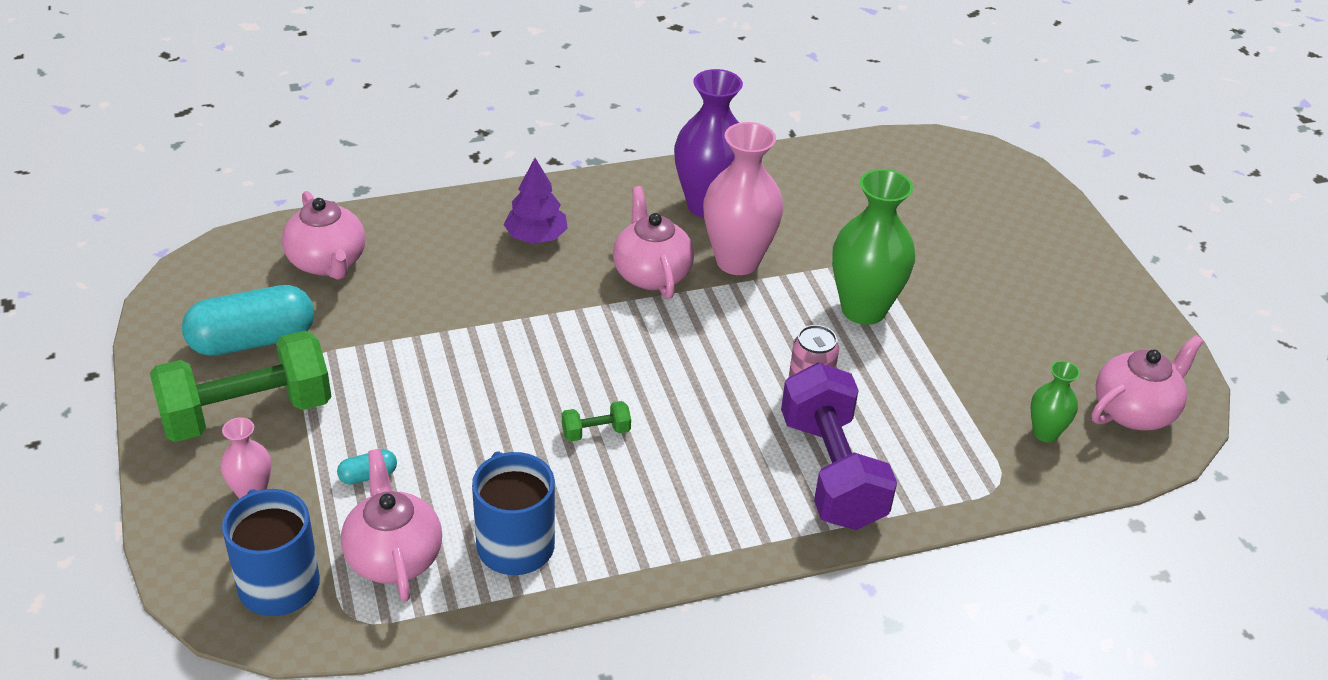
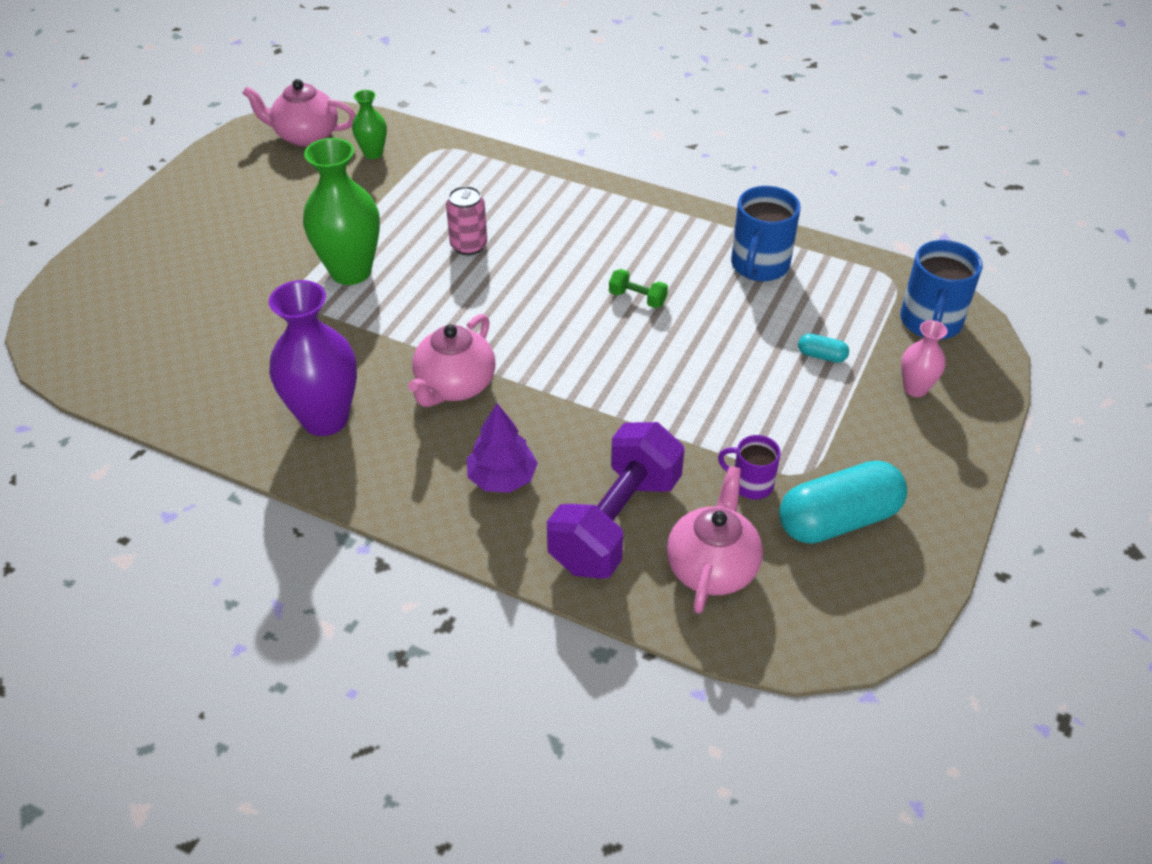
camera: 135 degrees left, 5 degrees up
(247, 413) = (883, 453): green dumbbell -> none
(252, 341) = (838, 520): turquoise capsule -> turquoise capsule turned 45 degrees counterclockwise
(344, 329) = (750, 484): none -> purple mug
(393, 556) = (842, 299): pink teapot -> none
(737, 261) = (377, 357): pink vase -> none
(831, 472) = (523, 201): purple dumbbell -> purple dumbbell (615, 522)

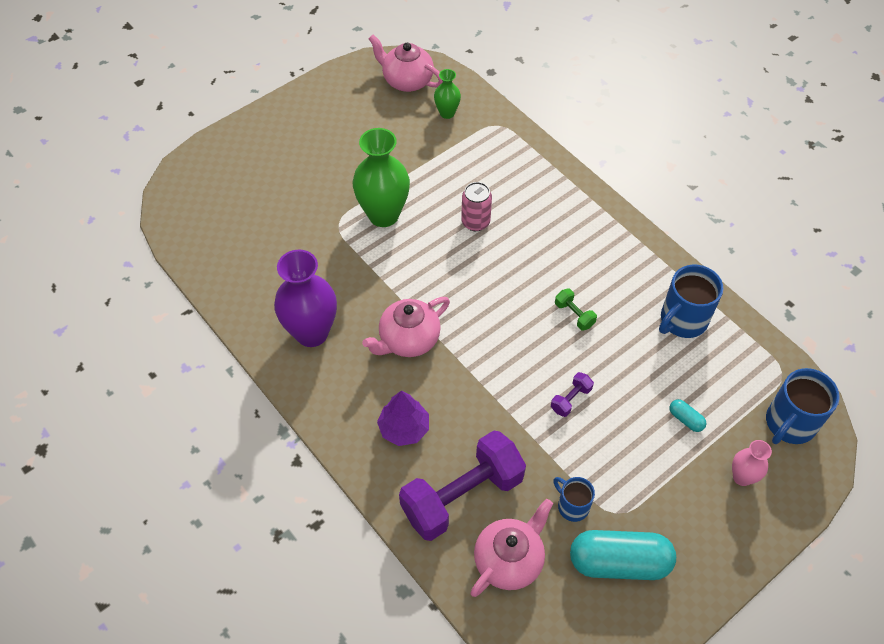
camera: 25 degrees right, 10 degrees up
(683, 380) = (570, 399): none -> purple dumbbell
(750, 484) = (572, 506): purple mug -> blue mug

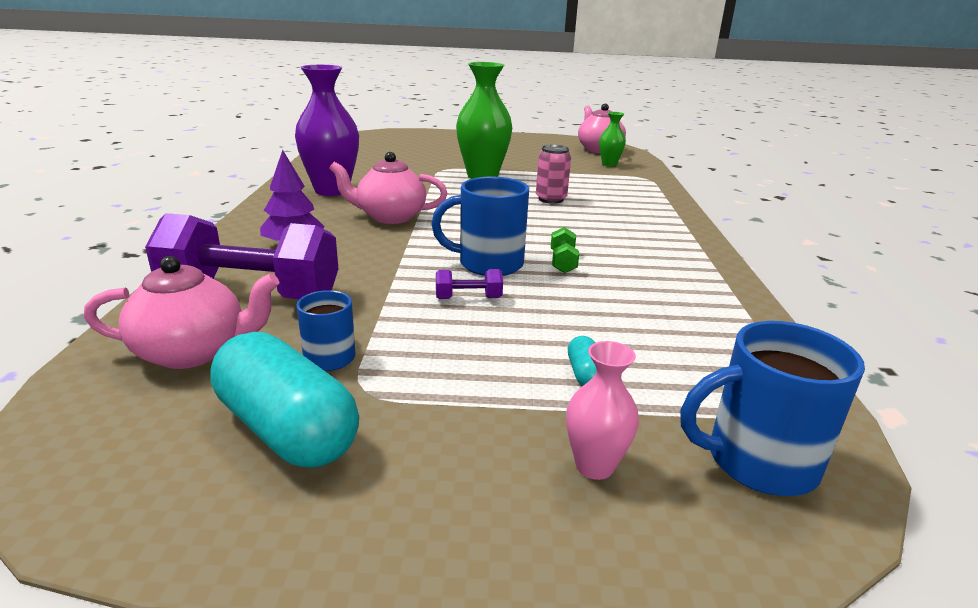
camera: 40 degrees right, 30 degrees down
(682, 320) = (691, 313): blue mug -> blue mug (488, 264)

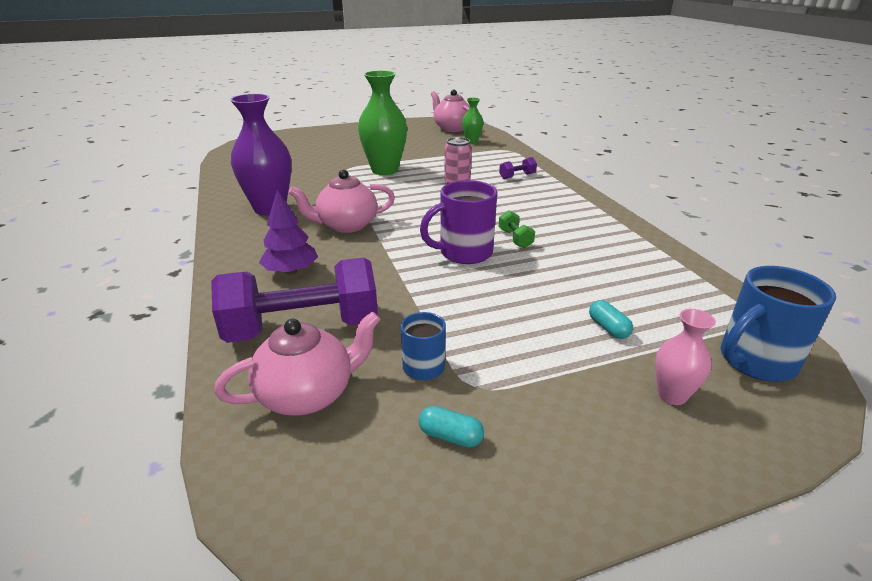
camera: 20 degrees left, 5 degrees up
(287, 429) = (450, 436): turquoise capsule -> turquoise capsule, size x0.43
(468, 298) = (477, 287): purple dumbbell -> purple dumbbell (517, 176)
(488, 264) = (464, 253): blue mug -> purple mug

